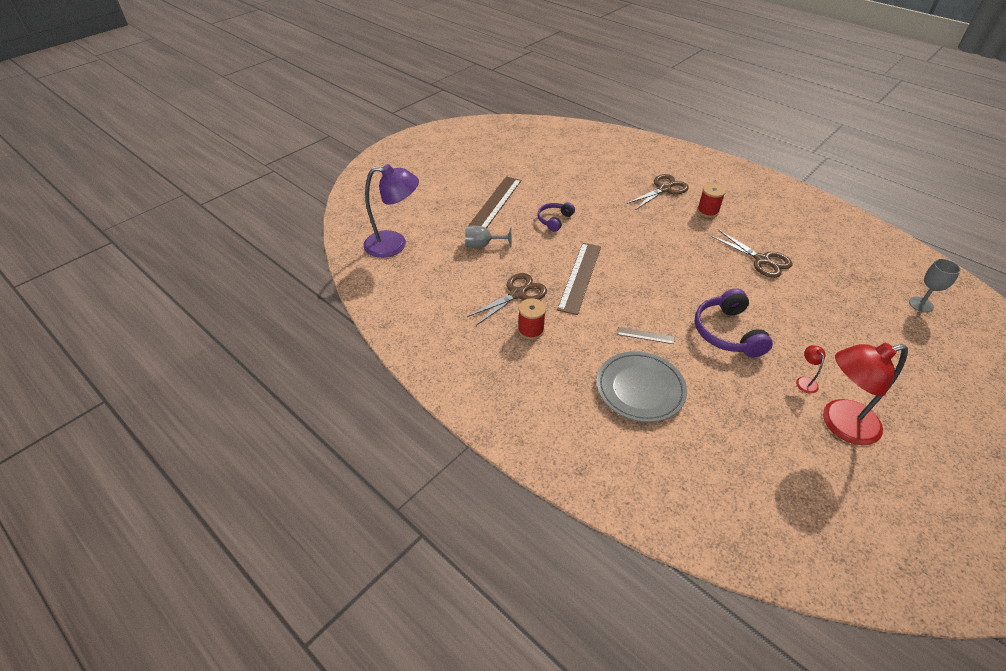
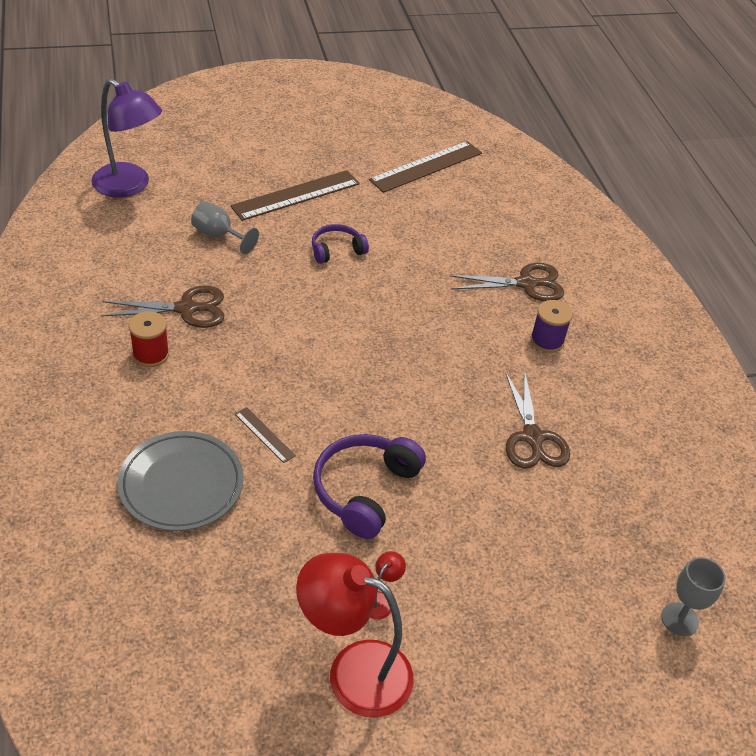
camera: 30 degrees right, 0 degrees up
(580, 277) = (279, 329): brown ruler -> brown ruler (426, 166)
(708, 211) = (547, 341): red spool -> purple spool

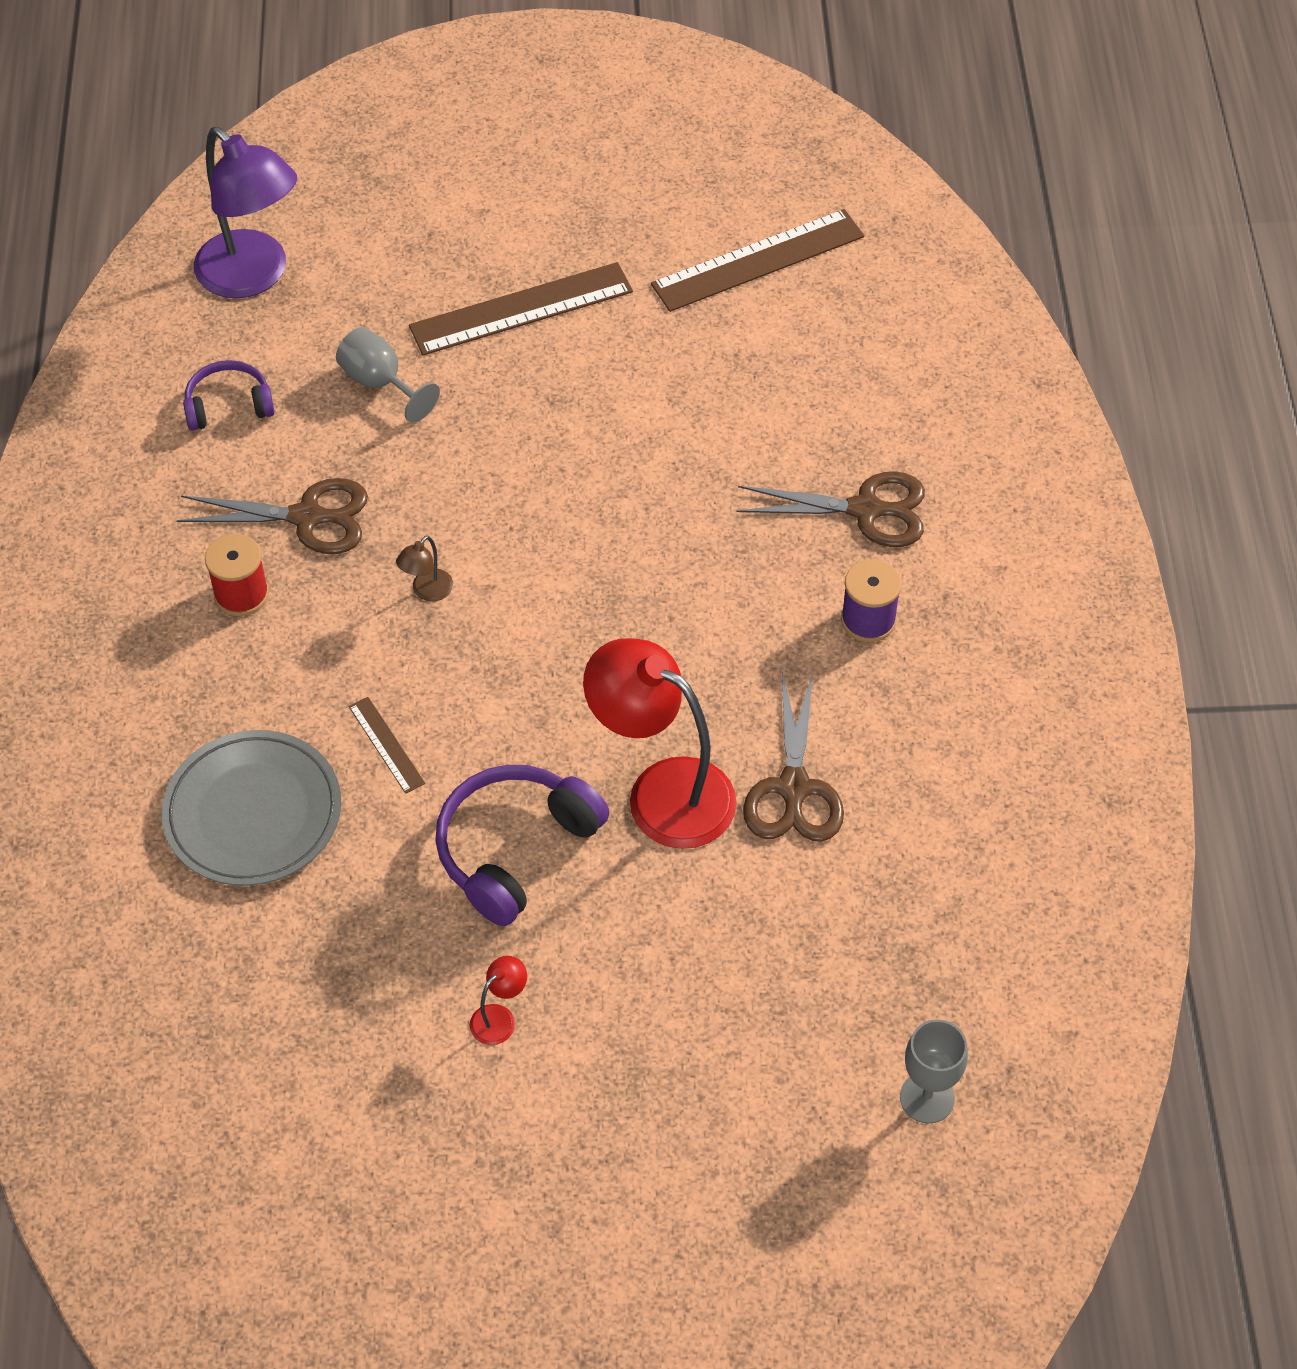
camera: 15 degrees right, 10 degrees up
(272, 344) = (427, 591): none -> brown lamp
(336, 250) = (565, 423): purple headphones -> purple headphones (228, 405)
(353, 671) = (439, 1112): red lamp -> red lamp (662, 792)

